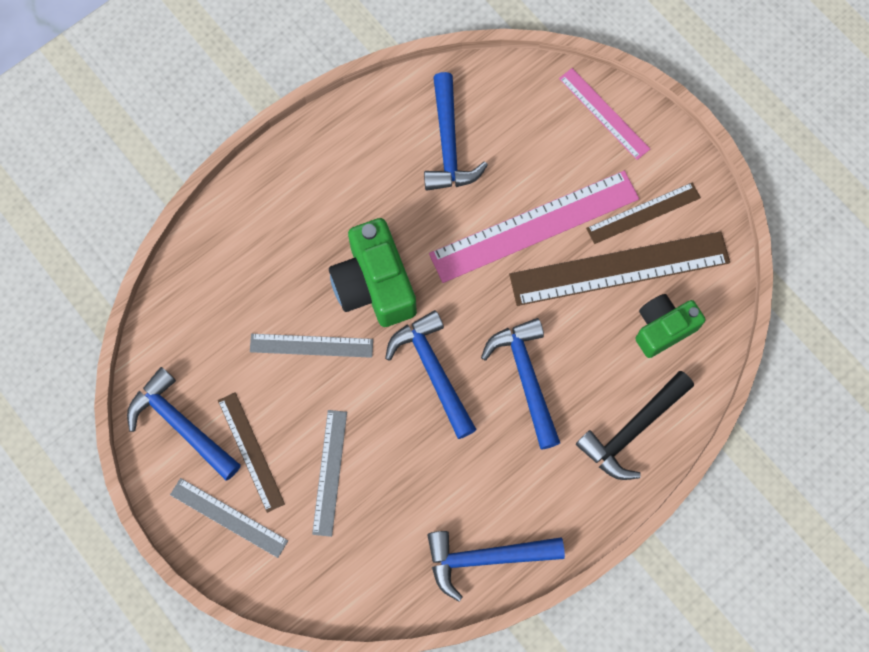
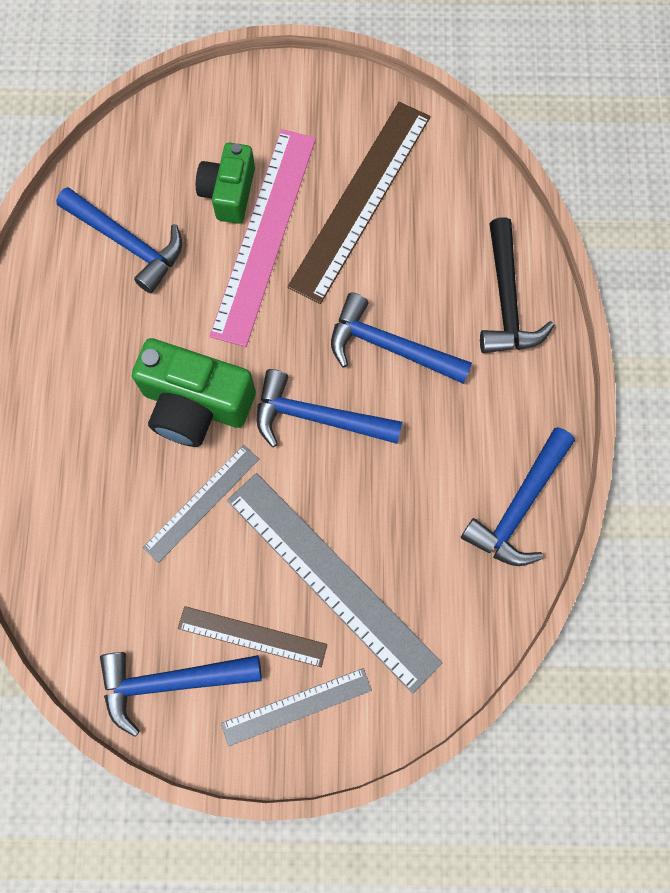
camera: 50 degrees left, 0 degrees up
(329, 472) = (332, 580): grey ruler -> grey ruler, size x1.82
(604, 113) = (218, 105): pink ruler -> none
(643, 213) = (330, 145): brown ruler -> none
(663, 328) = (441, 209): green camera -> green camera (229, 193)

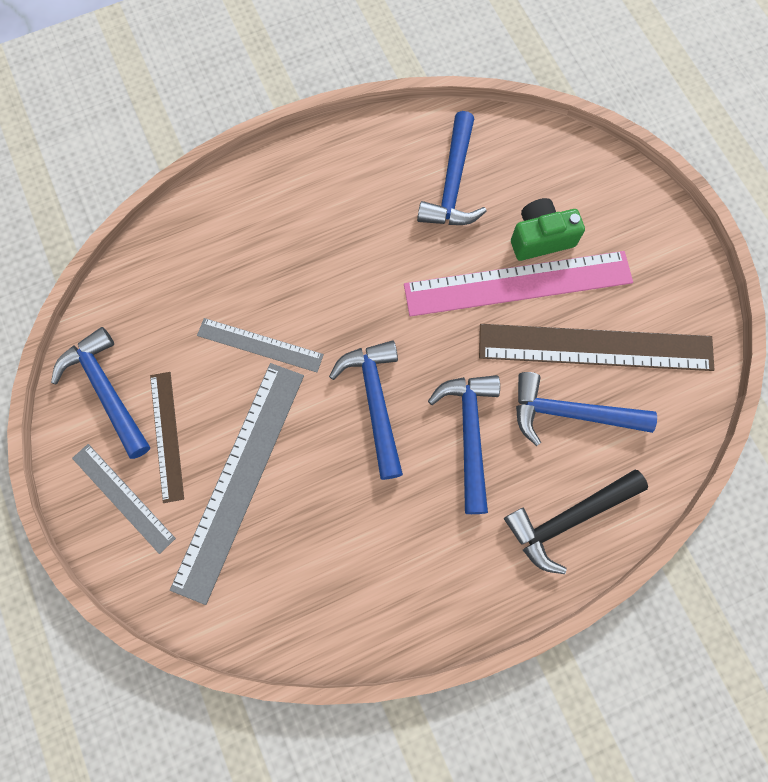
camera: 65 degrees right, 0 degrees up
(195, 404) = (340, 301): green camera -> none
(519, 506) = (376, 615): blue hammer -> blue hammer (570, 413)

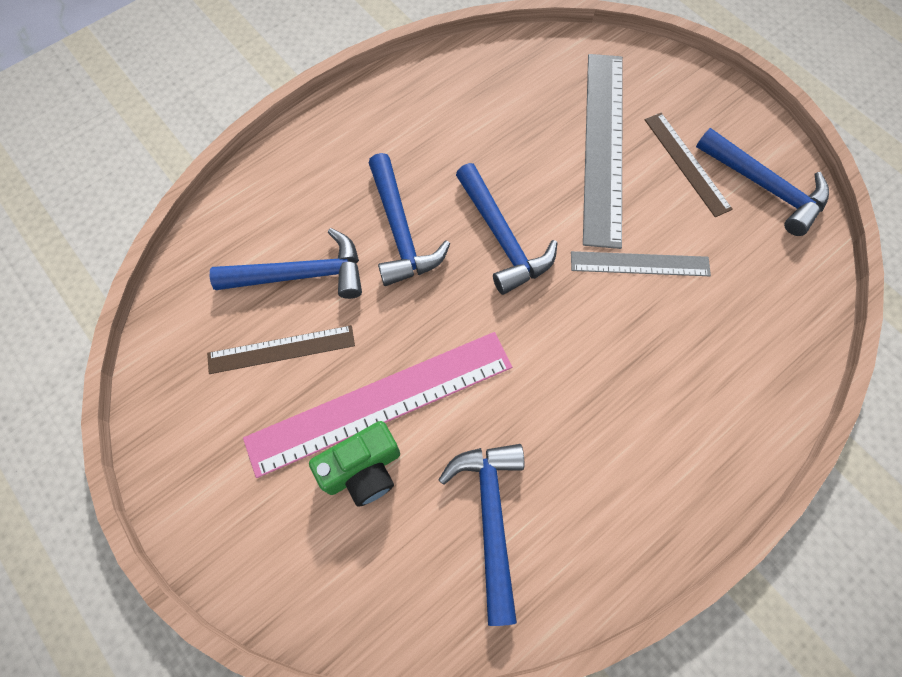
camera: 165 degrees right, 5 degrees down
(123, 497) = (697, 109): grey ruler -> none
(569, 519) = (291, 182): black hammer -> none
(595, 347) = (281, 349): brown ruler -> brown ruler, size x0.55

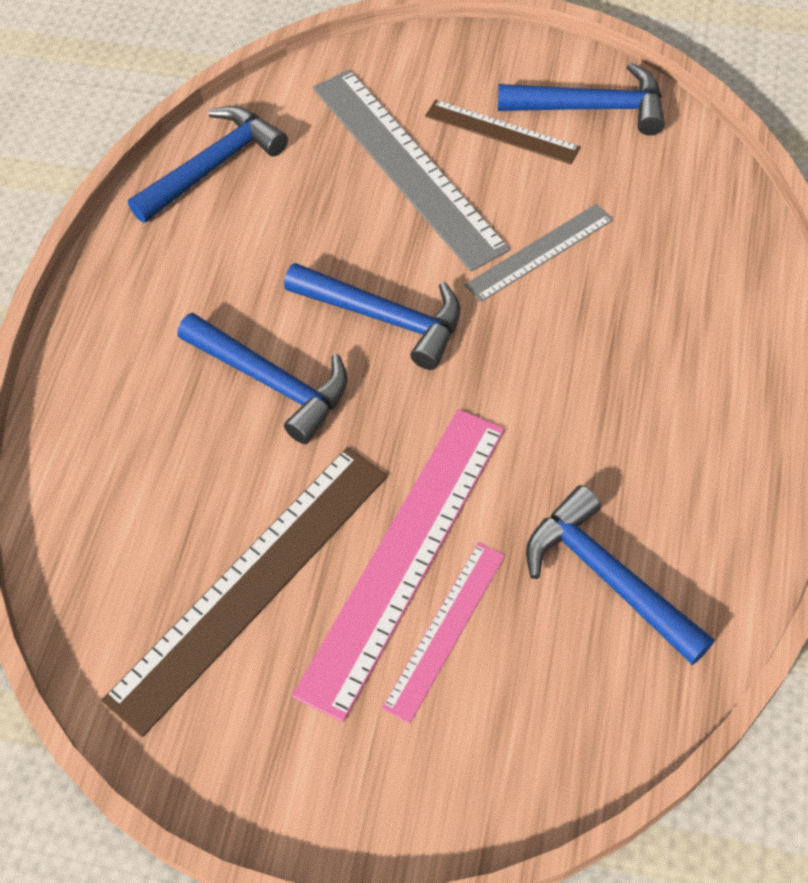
camera: 35 degrees left, 10 degrees down
(281, 349) = (251, 584): brown ruler -> brown ruler, size x1.82
(301, 274) = (202, 497): blue hammer -> blue hammer (213, 166)
(363, 469) = (445, 629): green camera -> pink ruler

